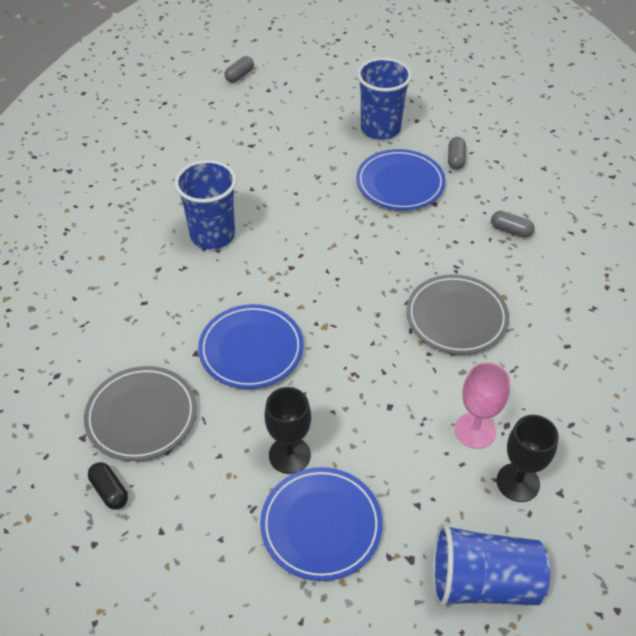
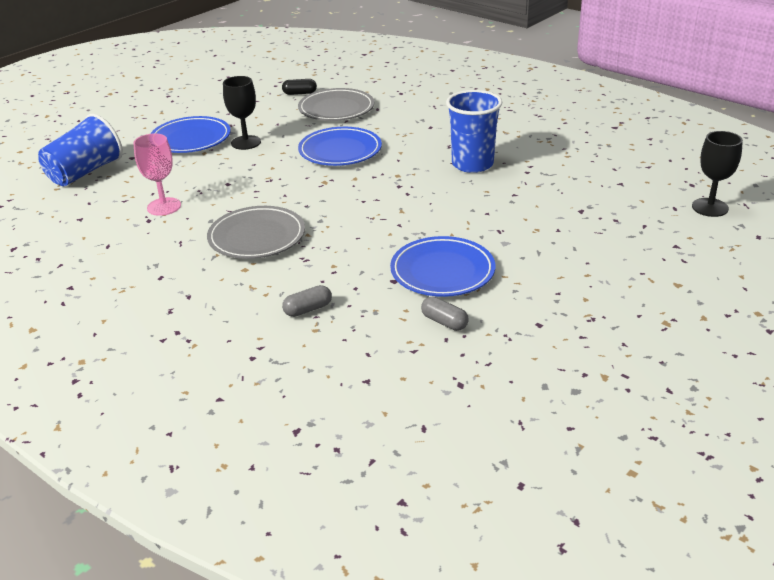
camera: 125 degrees right, 15 degrees down
(239, 76) = (718, 236): grey capsule -> none
(380, 129) = (544, 293): blue cup -> none
(518, 482) = (110, 207): black goblet -> black goblet (710, 207)

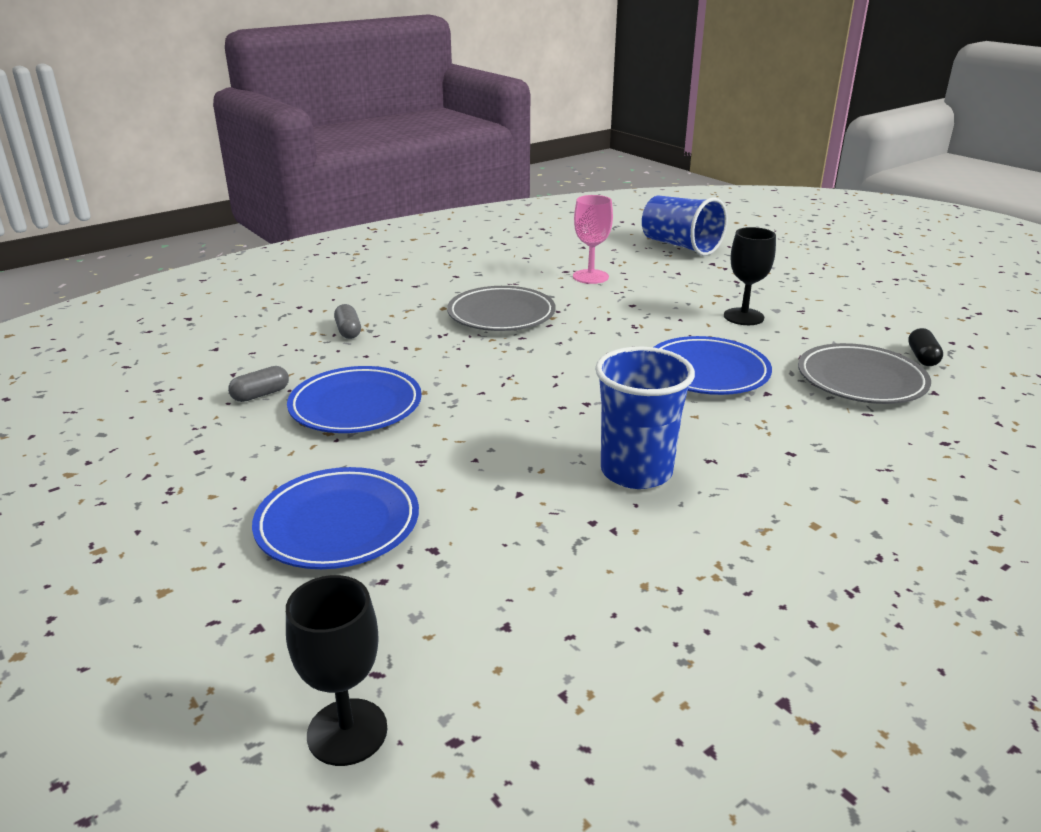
camera: 100 degrees right, 5 degrees down
(191, 139) = (757, 289): blue plate -> blue plate (338, 524)

